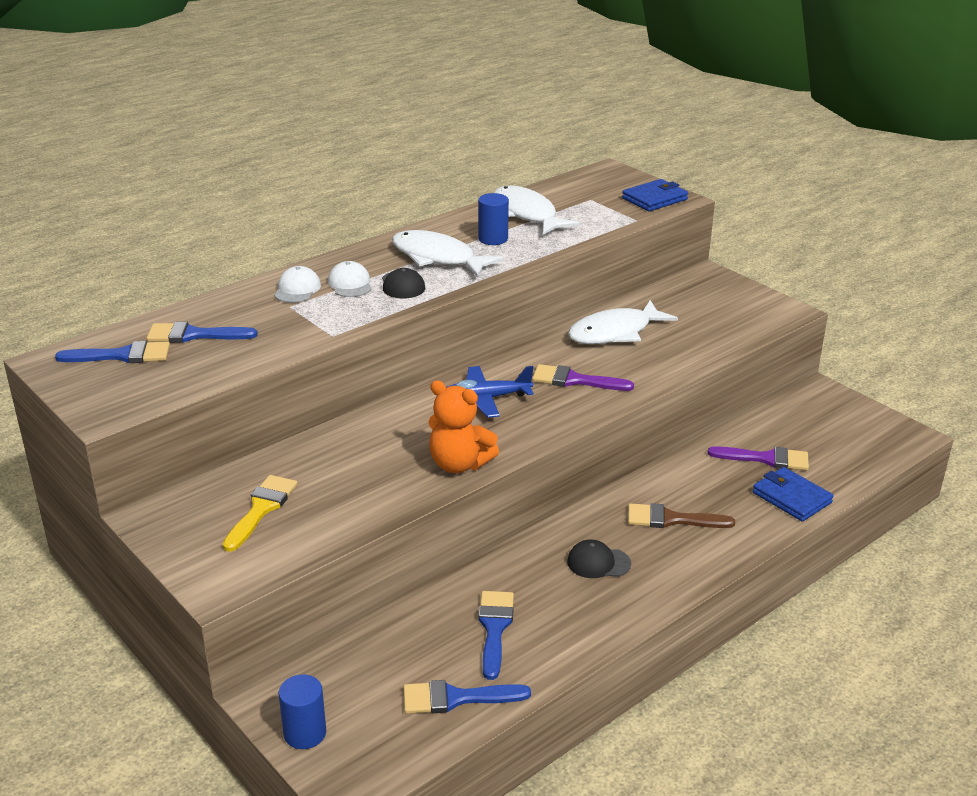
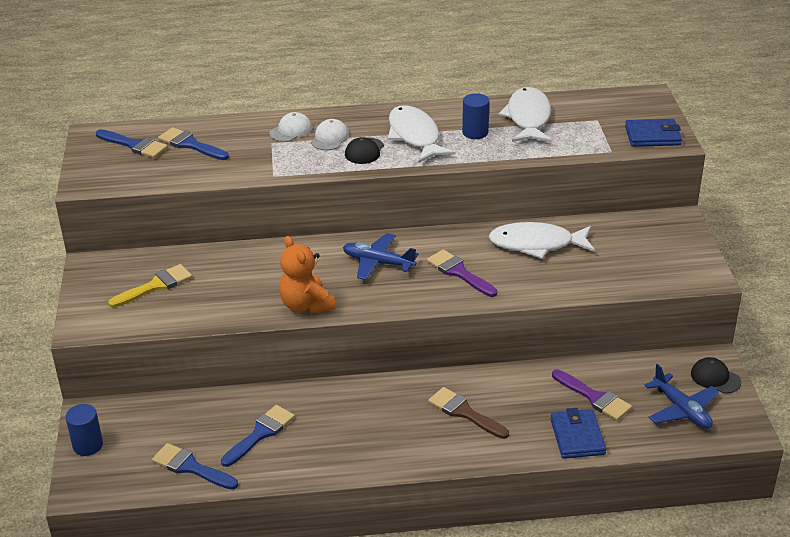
camera: 35 degrees right, 5 degrees up
(598, 563) = (376, 420): black cap -> black cap (715, 378)
(845, 440) = (682, 410): none -> blue plane

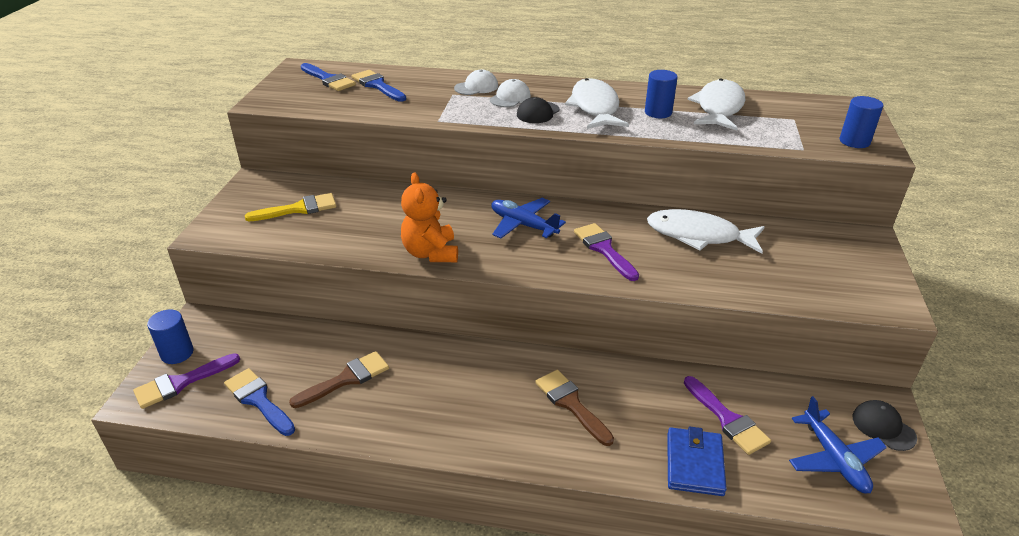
camera: 15 degrees right, 0 degrees up
(109, 468) = (181, 382): none -> purple brush
(260, 434) = (346, 379): blue brush -> brown brush
(652, 136) = (854, 141): blue wallet -> blue cylinder

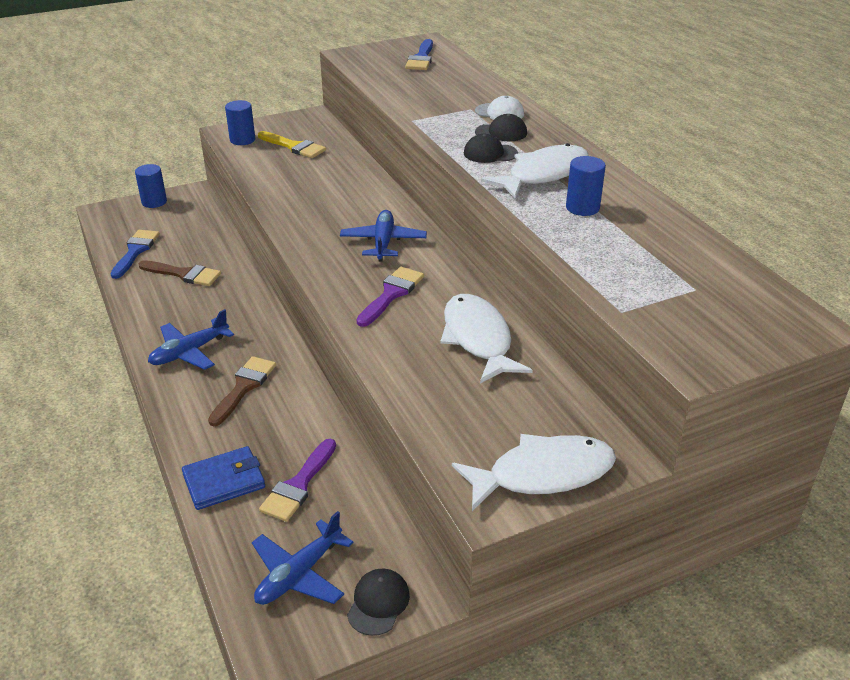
camera: 55 degrees right, 0 degrees up
(181, 382) = (129, 217): purple brush -> none
(377, 85) = (439, 77): blue brush -> none
(431, 253) = (295, 218): orange teddy bear -> none
(484, 421) = (189, 352): none -> blue plane
(510, 98) = (501, 132): white cap -> black cap
(718, 107) = (649, 237): white fish -> white fish (543, 474)
(854, 141) = (694, 342): blue cylinder -> blue cylinder (242, 140)

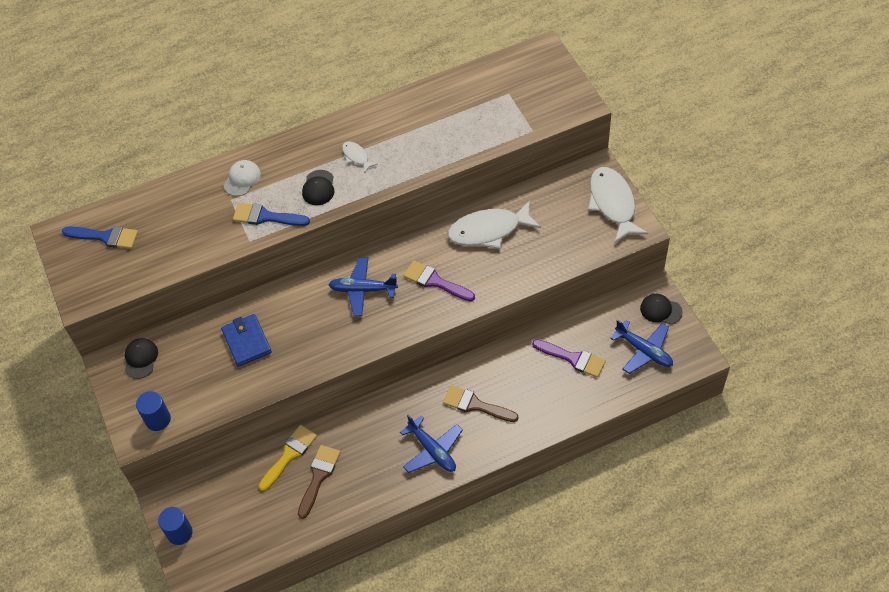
camera: 85 degrees left, 20 degrees up
(135, 251) = (275, 528): blue brush -> blue brush (266, 216)
(224, 481) = (571, 402): blue wallet -> blue wallet (247, 342)
(294, 147) = (180, 371): yellow brush -> yellow brush (289, 455)
(501, 132) = (281, 179): black cap -> black cap (141, 358)
(543, 174) = (356, 156): white fish -> white fish, size x0.47
(582, 208) = (408, 138): blue cylinder -> none

